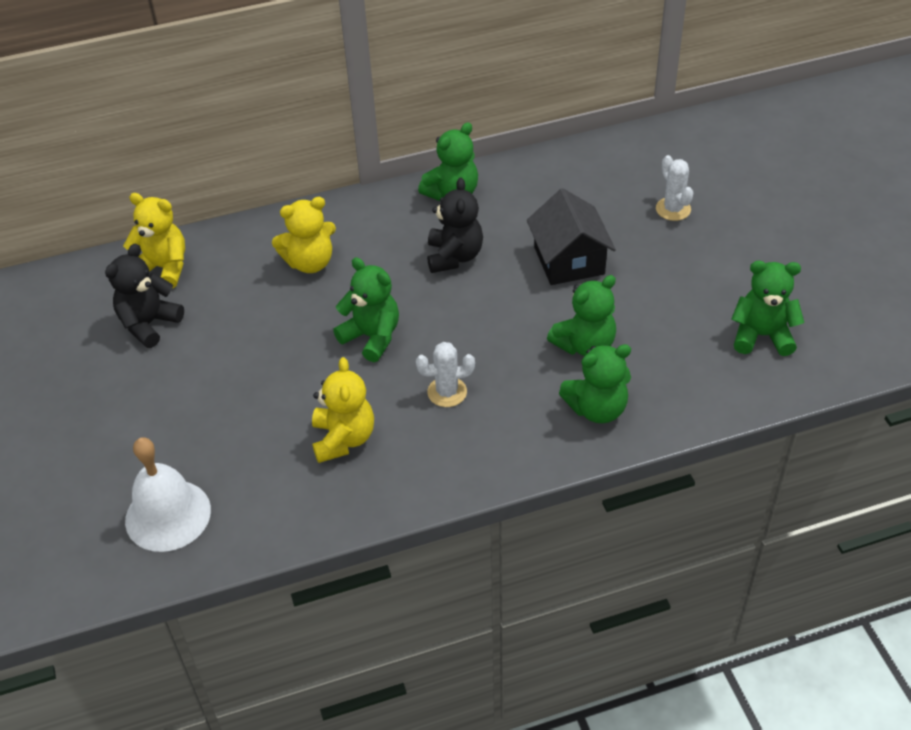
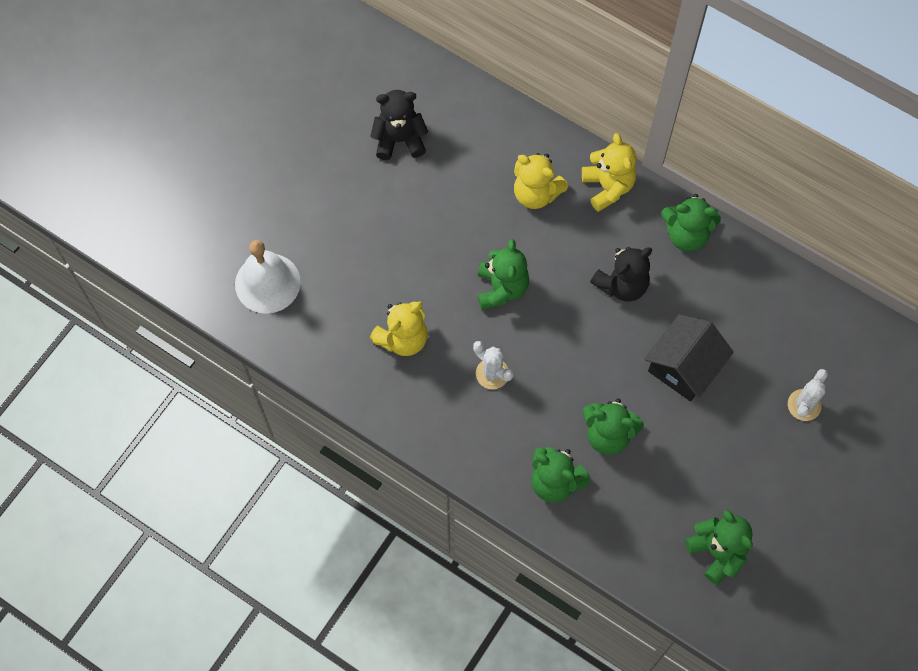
camera: 50 degrees right, 20 degrees up
(163, 268) = (453, 105): yellow teddy bear -> yellow teddy bear (608, 187)

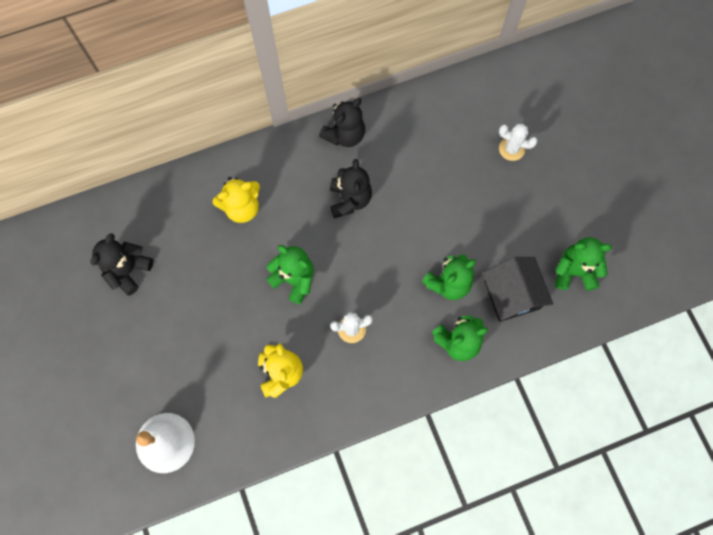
camera: 55 degrees left, 5 degrees up
(608, 187) = (273, 159): yellow teddy bear -> none
(684, 366) = (435, 202): black house -> black house (511, 295)
(686, 235) = (345, 135): green teddy bear -> black teddy bear
(804, 405) = (511, 149): white cactus -> white cactus turned 45 degrees counterclockwise

